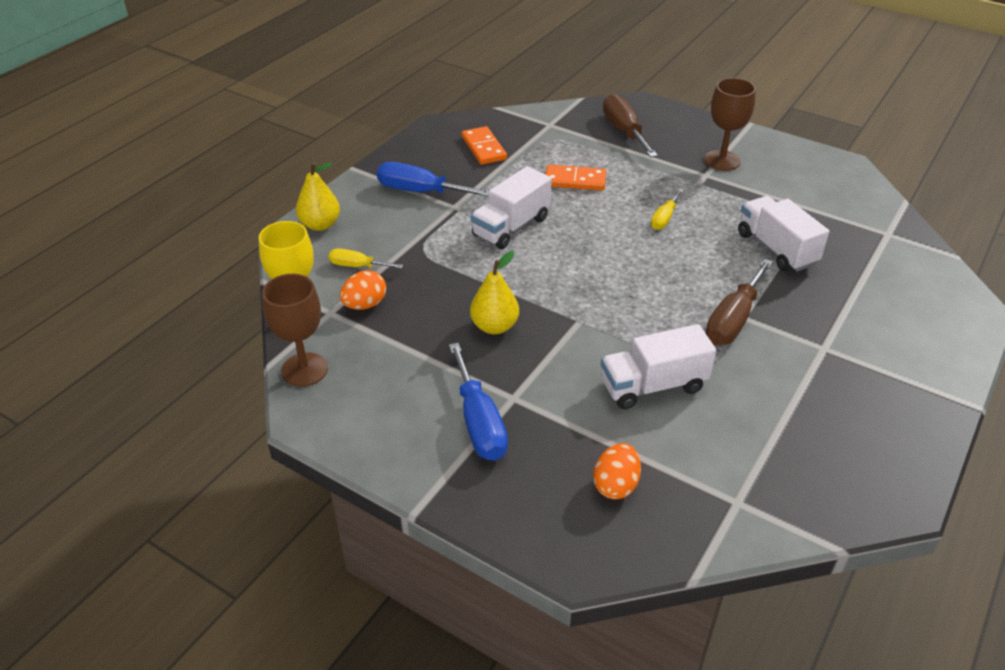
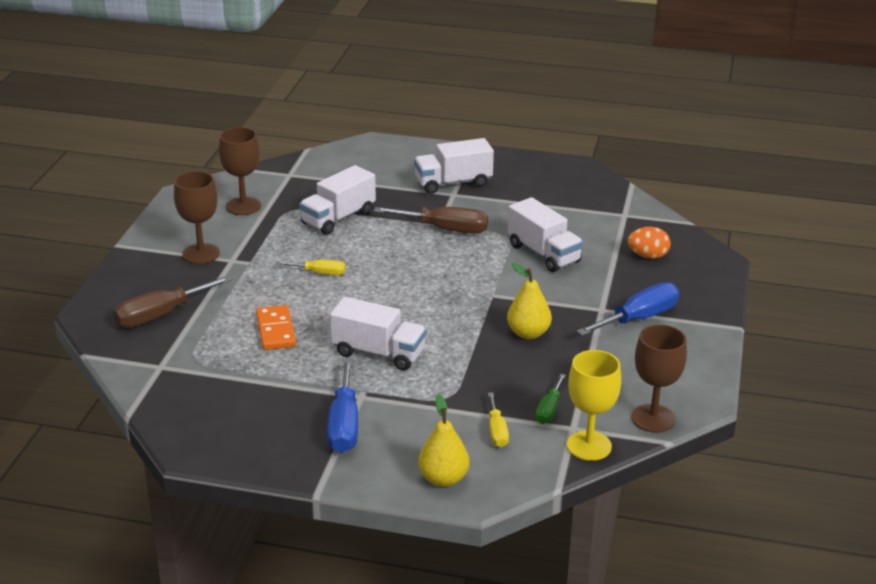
camera: 110 degrees left, 10 degrees down
(365, 305) = (549, 410): orange egg -> green screwdriver
(484, 148) = (232, 402): orange domino -> none
(814, 194) = (243, 206): none -> brown goblet
(854, 354) = (453, 183): none -> white truck

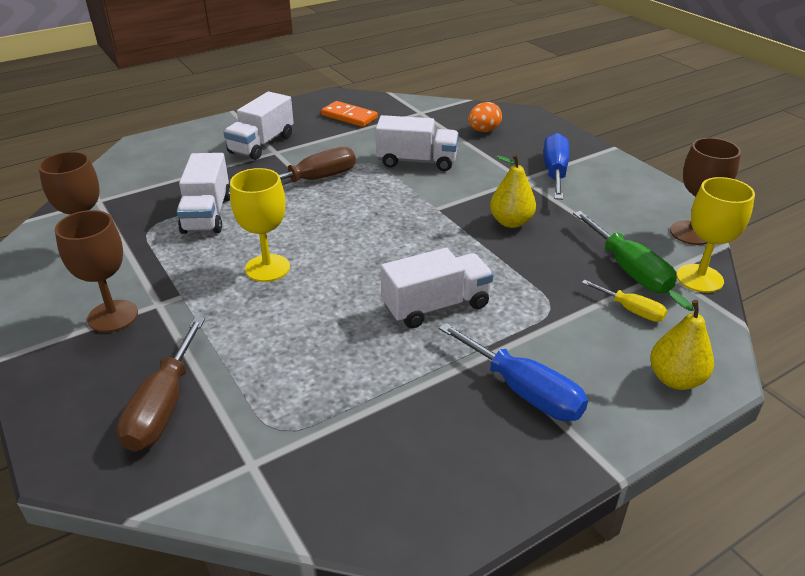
camera: 45 degrees left, 5 degrees up
(275, 330) = (312, 344): orange domino -> orange domino (349, 116)
(320, 273) = (267, 268): yellow screwdriver -> yellow goblet
(549, 410) = (628, 269): green screwdriver -> green screwdriver, size x1.74

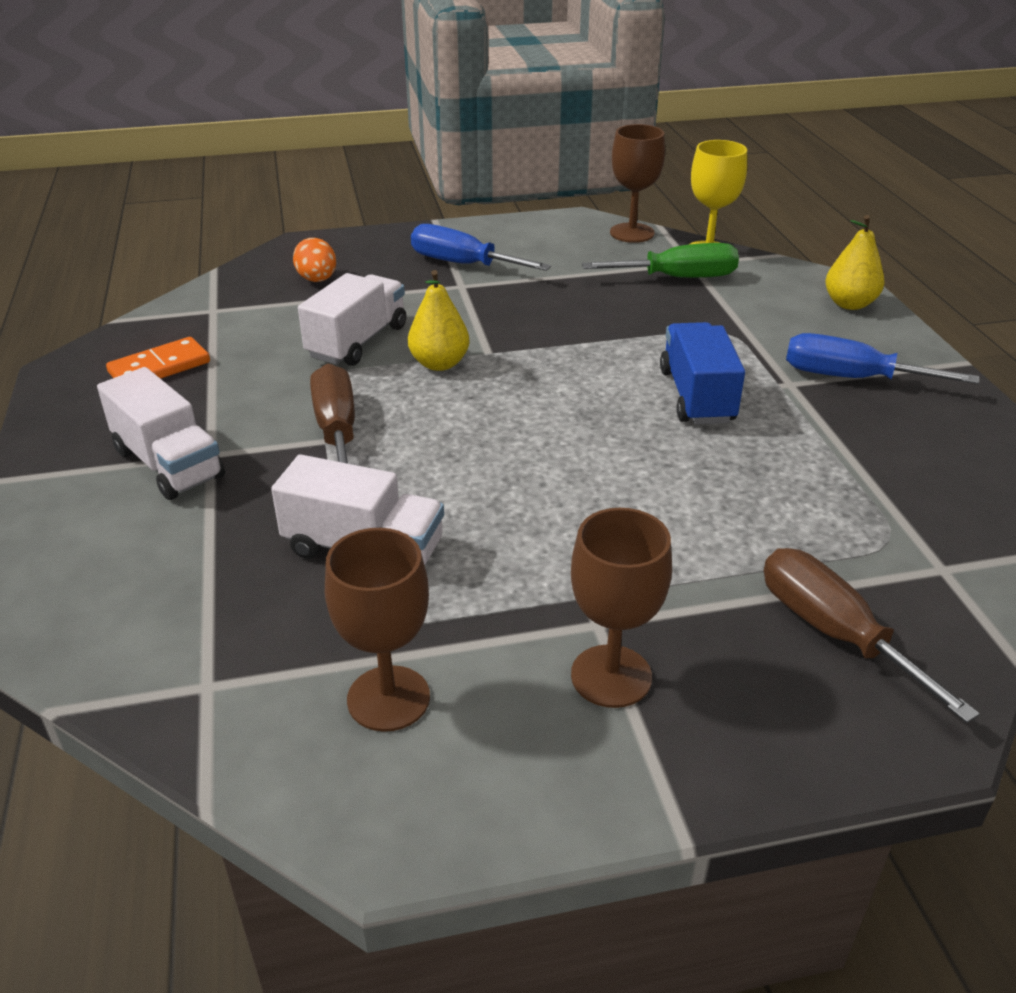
camera: 70 degrees left, 0 degrees up
(163, 406) = (834, 633): brown screwdriver -> brown screwdriver turned 150 degrees counterclockwise
(267, 268) = (556, 507): yellow goblet -> none
(436, 306) = (697, 396): white truck -> blue truck
(511, 222) = (553, 315): yellow pear -> yellow pear (439, 363)
(524, 391) = (851, 378): blue screwdriver -> blue screwdriver turned 135 degrees counterclockwise
(631, 310) = (745, 295): yellow screwdriver -> none

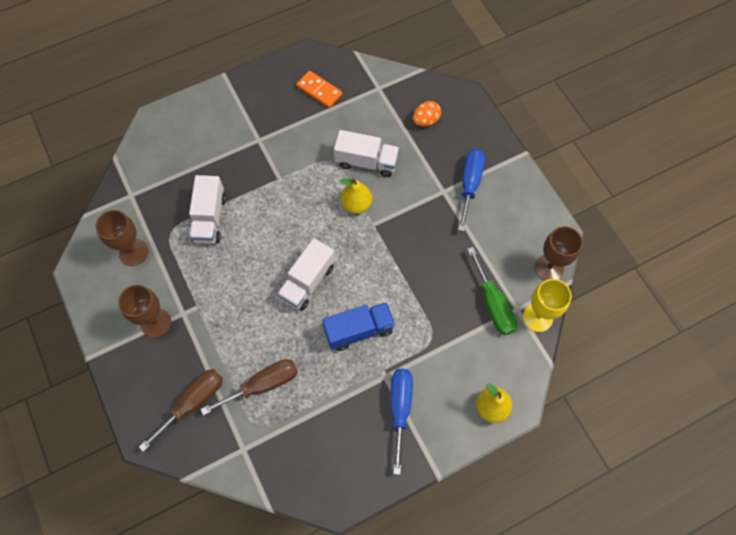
camera: 75 degrees right, 30 degrees up
(168, 464) = (248, 128): white truck -> white truck (307, 282)
(337, 431) = (287, 180): brown screwdriver -> brown screwdriver (263, 385)

